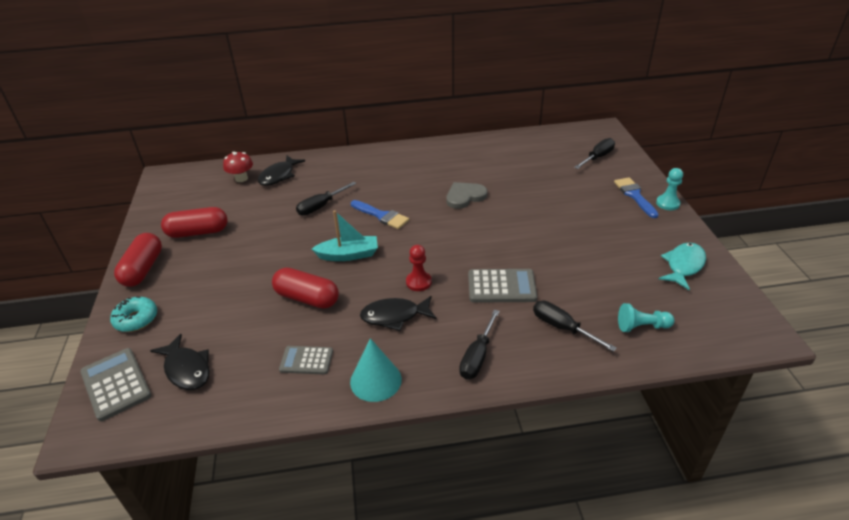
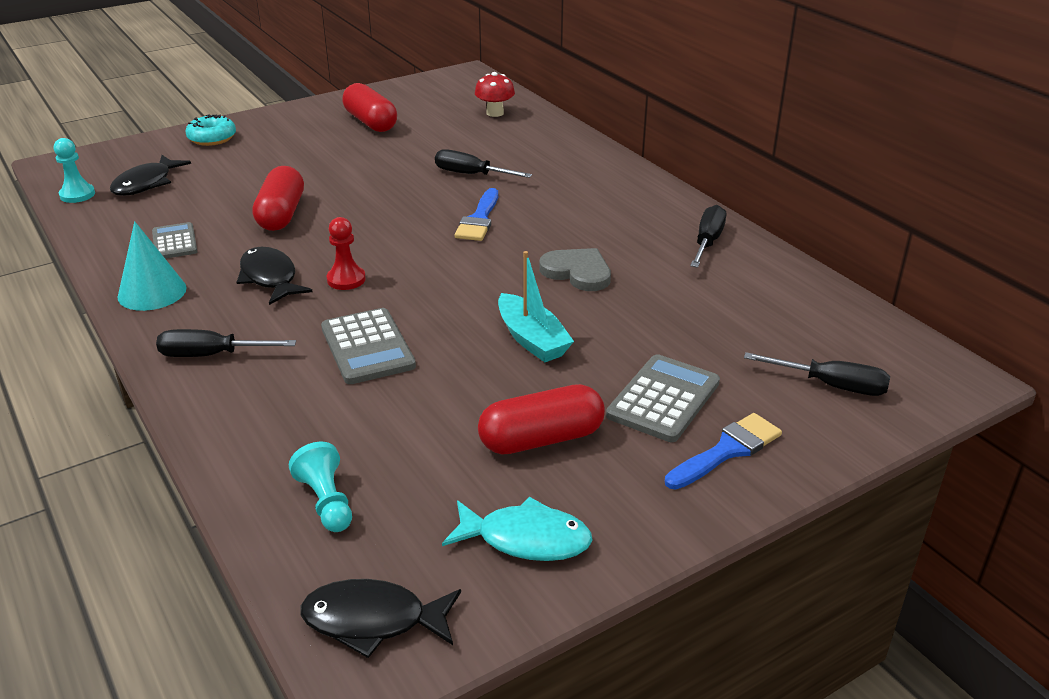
camera: 65 degrees right, 5 degrees down
(116, 384) = (119, 158): grey calculator -> grey calculator (663, 399)
(143, 269) = (291, 116): red capsule -> red capsule (541, 439)
(279, 176) = (519, 131): black fish -> black fish (373, 620)
(348, 255) = (378, 218): turquoise boat -> turquoise boat (532, 339)
(562, 327) = (295, 417): black screwdriver -> black screwdriver (707, 241)
(667, 203) = (733, 499): turquoise pawn -> turquoise pawn (77, 195)

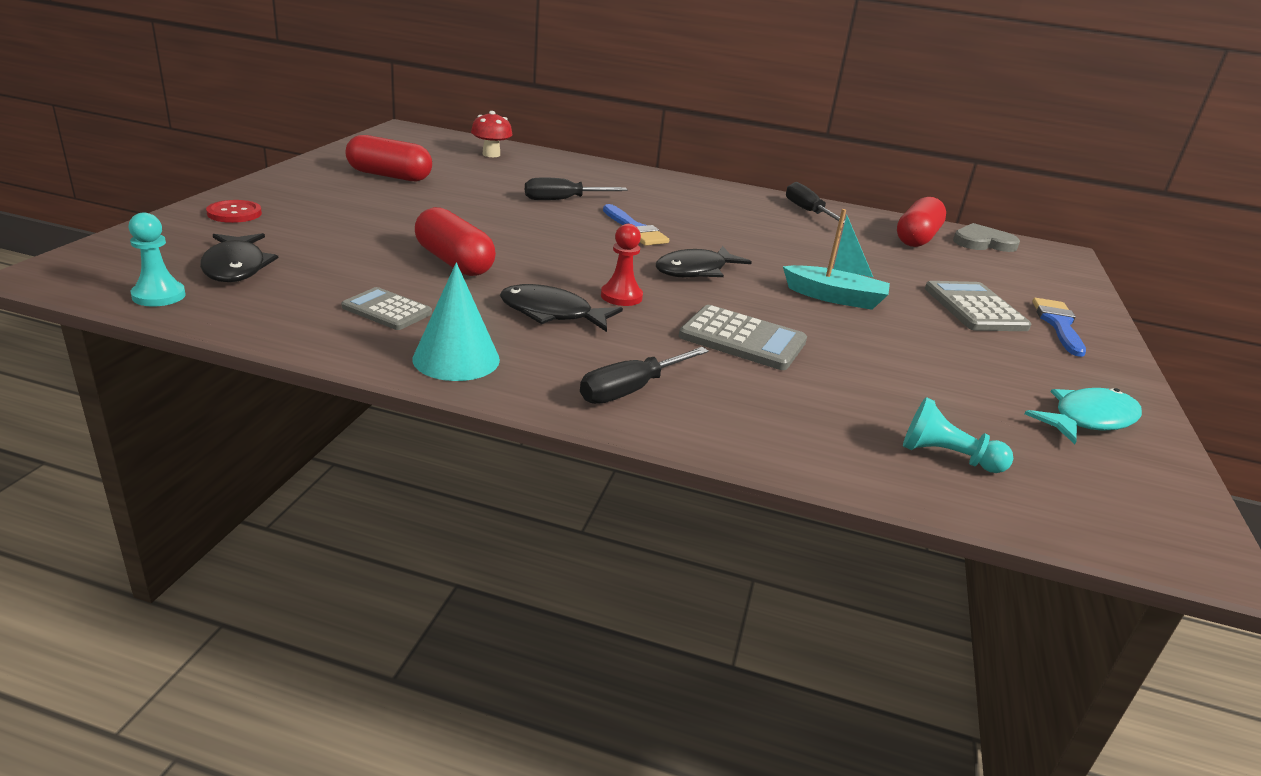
camera: 45 degrees left, 5 degrees down
(212, 138) = (234, 213): turquoise donut -> red button
(373, 620) = (1136, 516): black fish -> black fish (695, 271)
(541, 439) = (969, 356): red capsule -> red capsule (916, 238)
(577, 272) = (773, 248): grey heart -> grey heart (982, 242)
(832, 386) = (1025, 273): black screwdriver -> none

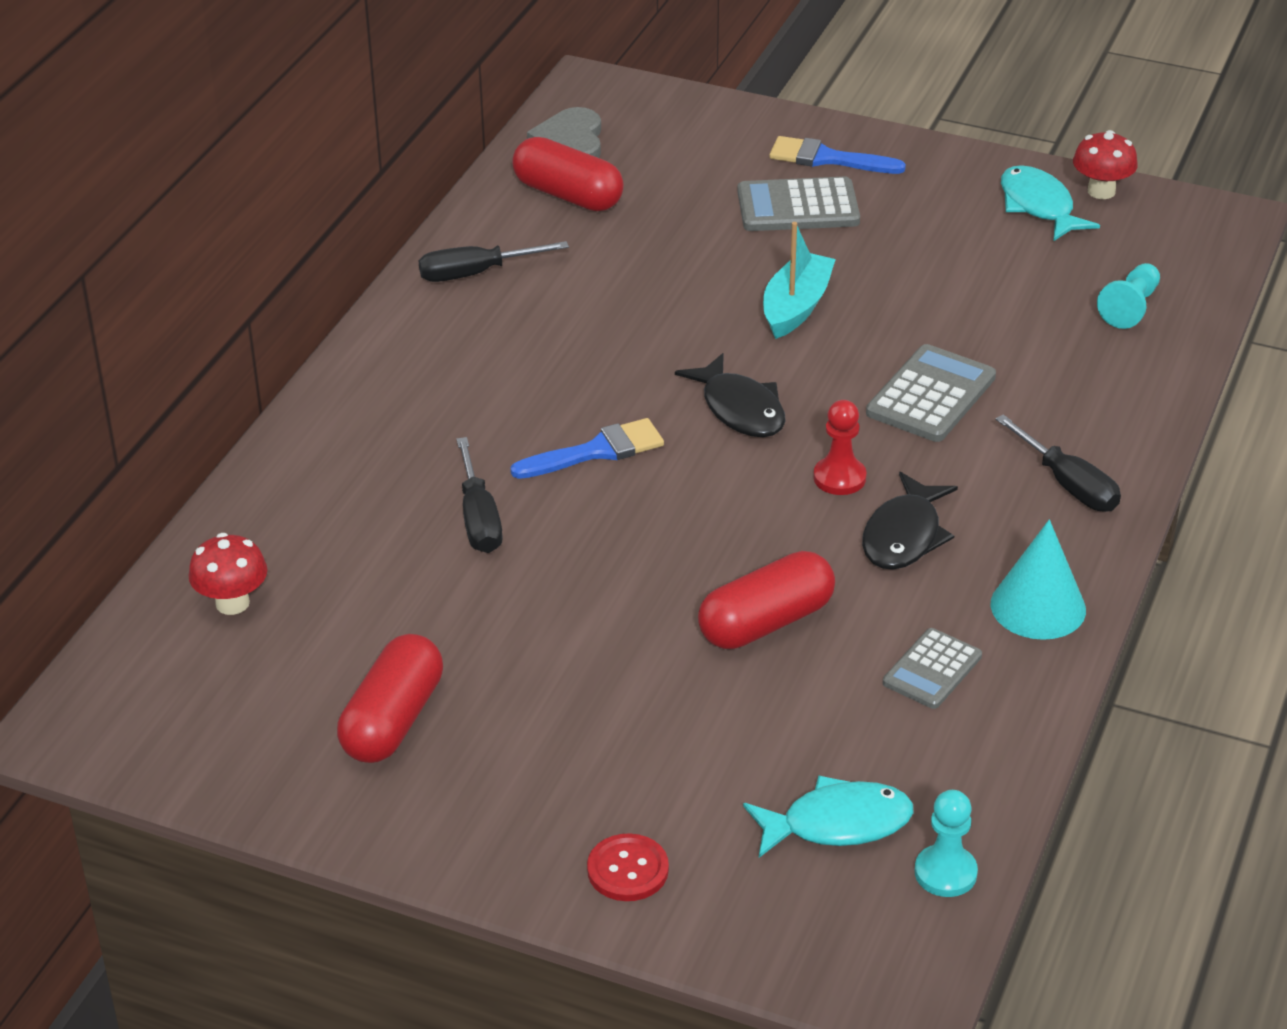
camera: 80 degrees left, 10 degrees up
(236, 267) = (837, 824): black fish -> turquoise fish
(1158, 461) = (1101, 191): none -> red mushroom

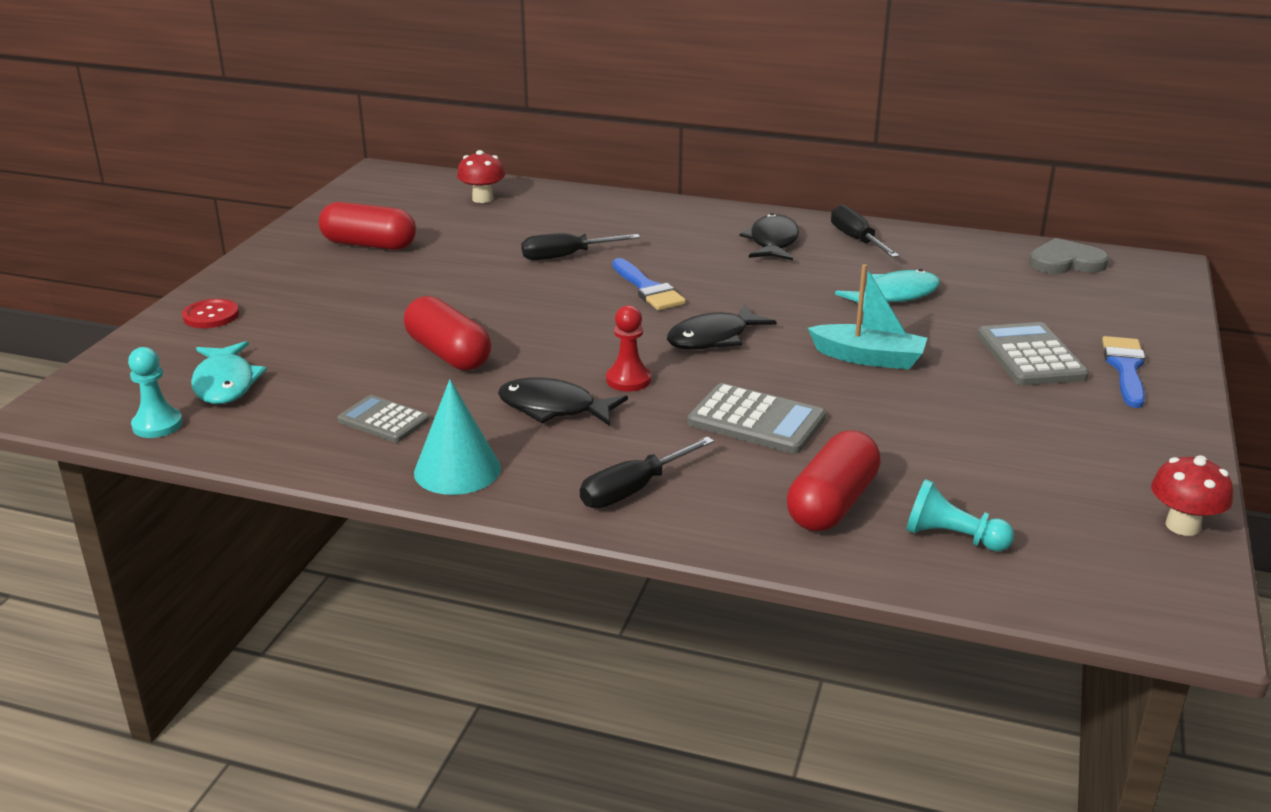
camera: 85 degrees right, 10 degrees down
(468, 339) = (773, 242): none -> black fish
(568, 195) = (984, 265): red capsule -> red capsule (832, 504)
(1039, 206) = (1121, 484): turquoise fish -> turquoise fish (895, 295)

